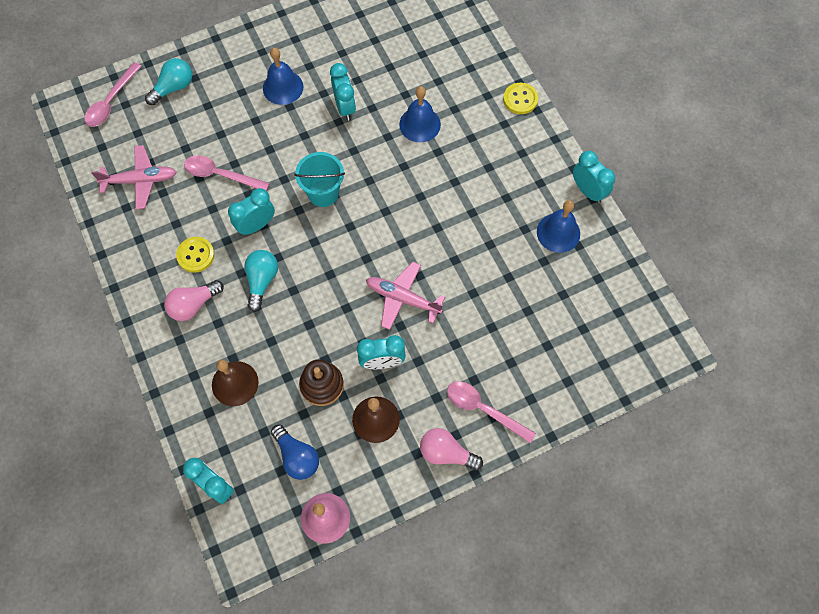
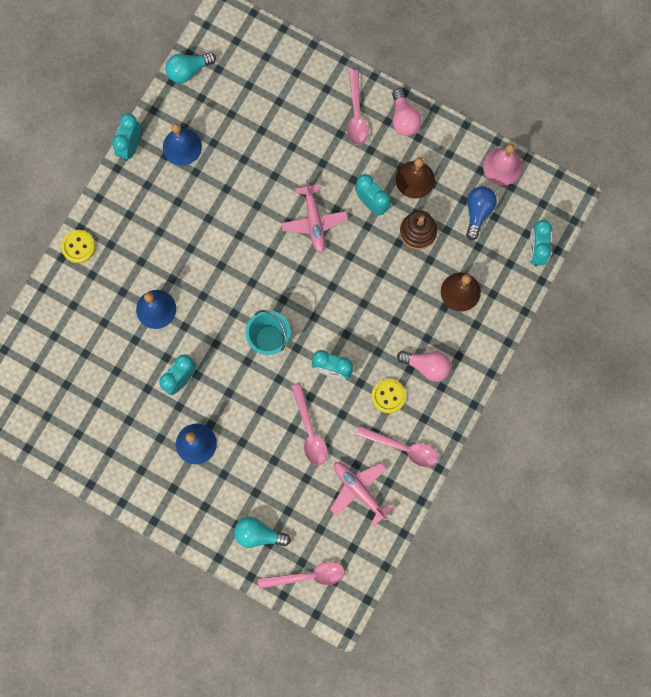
camera: 125 degrees left, 10 degrees up
(143, 237) = (403, 448): none -> pink spoon
(262, 281) = (373, 331): turquoise light bulb -> turquoise light bulb (188, 71)

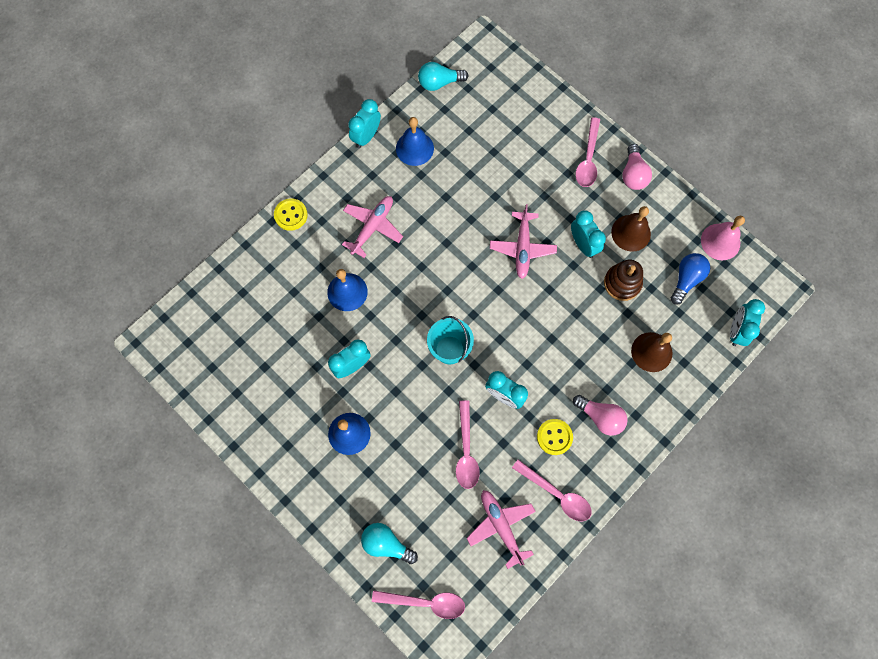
camera: 15 degrees right, 5 degrees down
(163, 238) = (373, 227): none -> pink plane

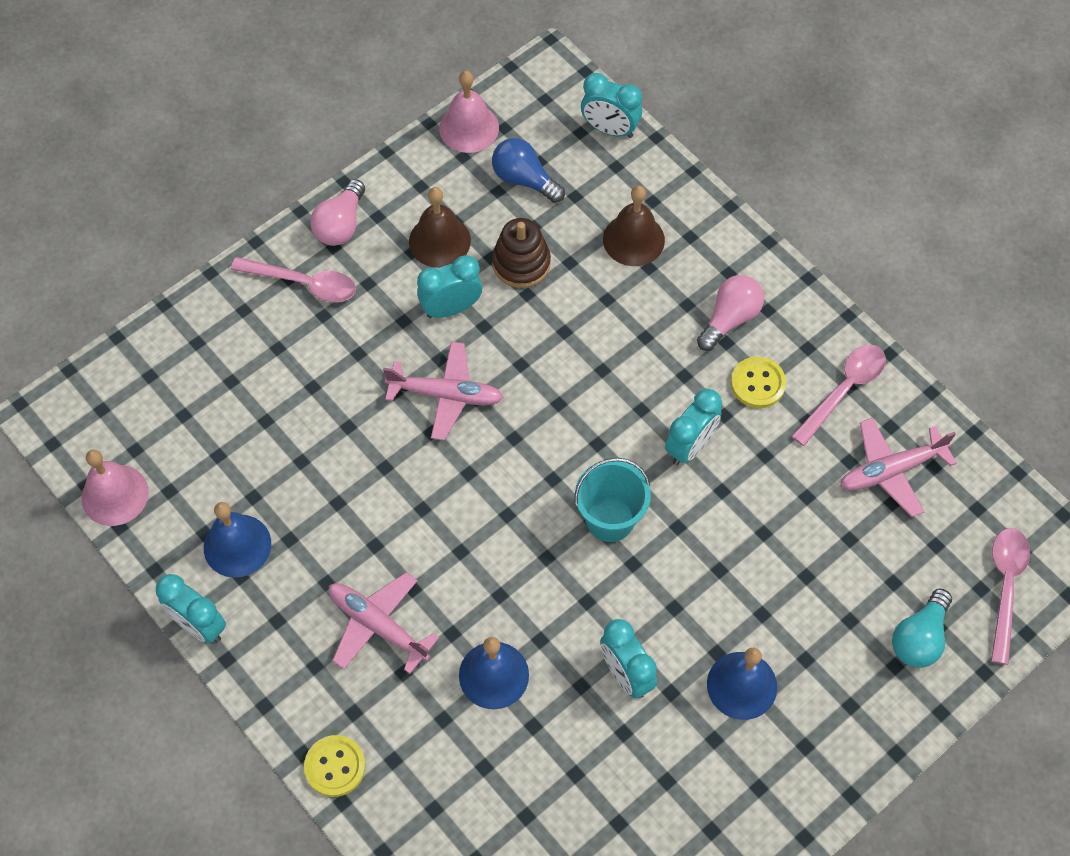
camera: 85 degrees left, 10 degrees down
(439, 83) = (115, 495): turquoise light bulb -> pink bell
(466, 451) = (776, 509): pink spoon -> none
(633, 174) = (340, 225): pink light bulb -> pink light bulb turned 105 degrees clockwise

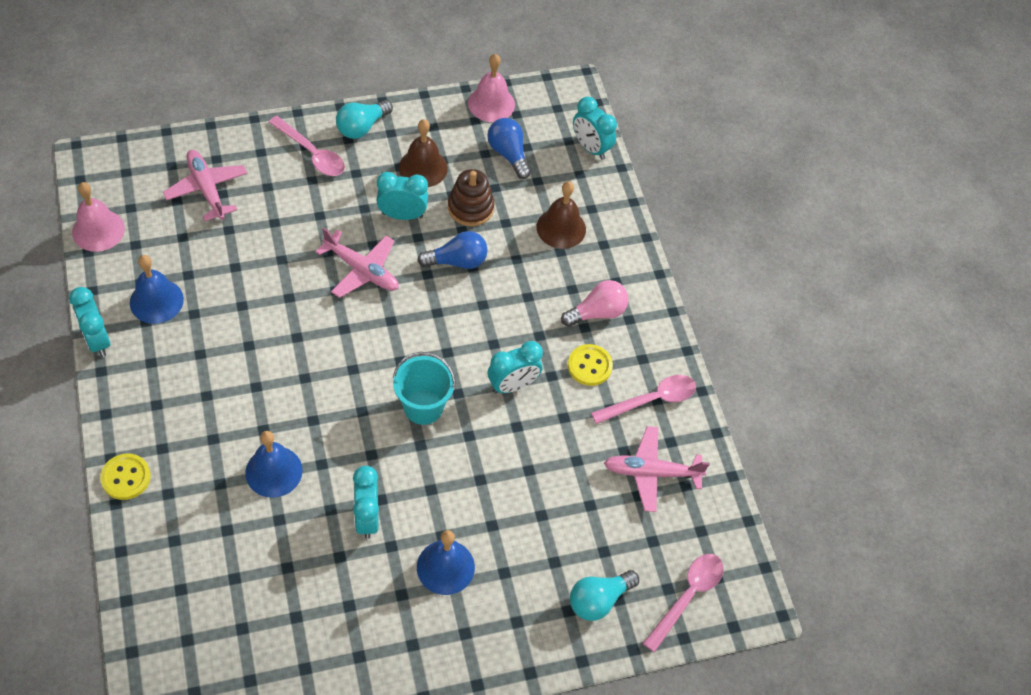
camera: 20 degrees right, 5 degrees down
(340, 225) = (362, 127): pink light bulb -> turquoise light bulb
(378, 625) = (216, 399): pink plane -> pink plane (207, 189)
(544, 333) = (457, 261): none -> blue light bulb

